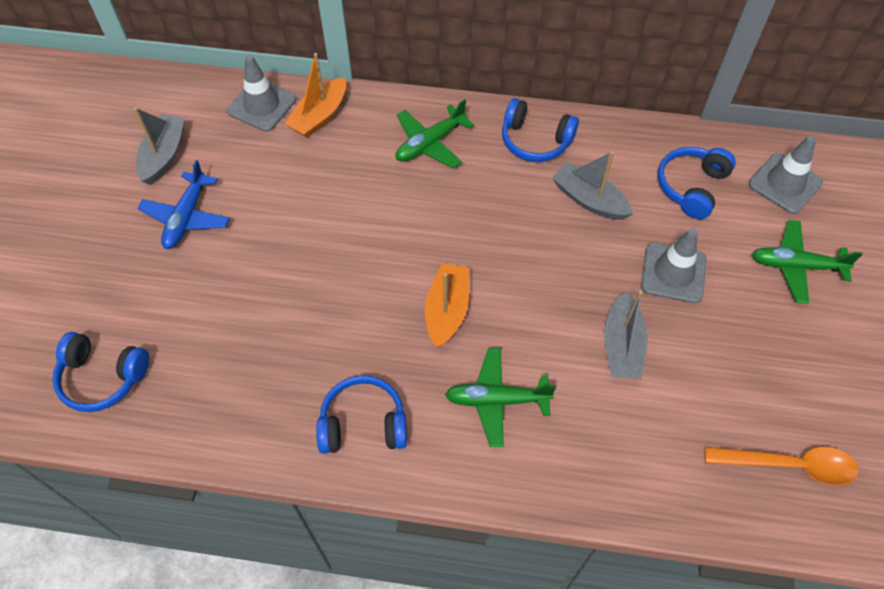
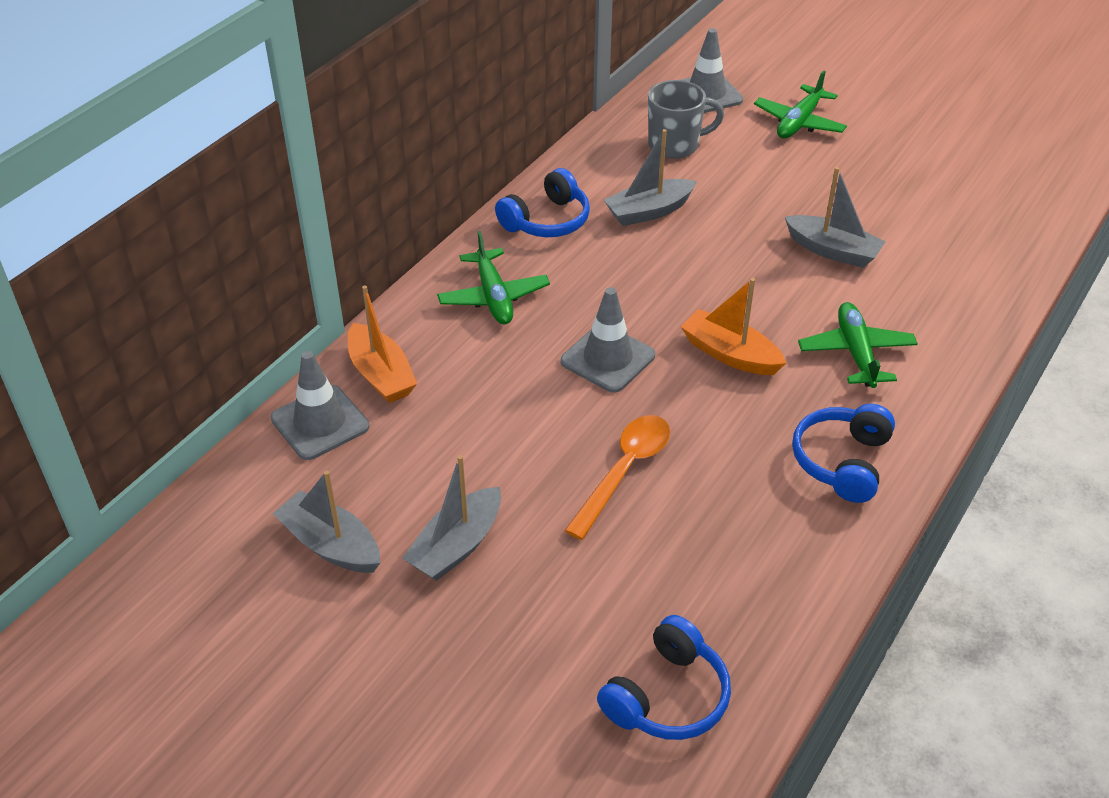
camera: 65 degrees left, 15 degrees down
(186, 217) = (457, 546): blue plane -> grey boat
(496, 400) = (856, 353): green plane -> green plane turned 150 degrees clockwise
(673, 273) = (767, 191): grey traffic cone -> grey traffic cone (607, 358)
(691, 187) = (675, 145): blue headphones -> grey mug
(789, 465) = (995, 201): orange spoon -> orange spoon (624, 471)

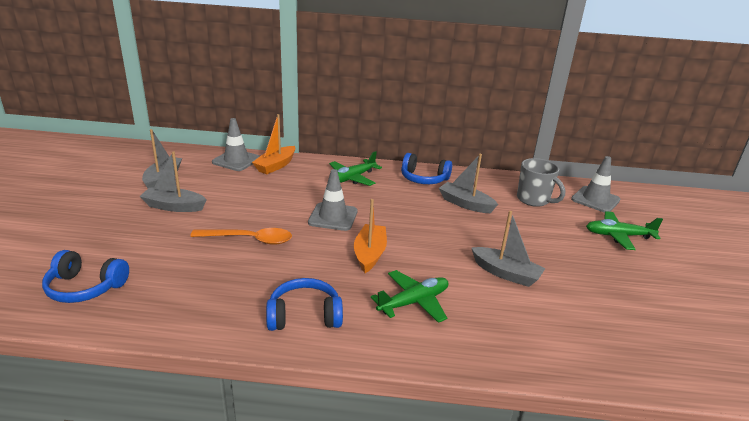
camera: 60 degrees right, 15 degrees down
(833, 251) = (506, 273): grey boat -> grey boat turned 60 degrees counterclockwise

